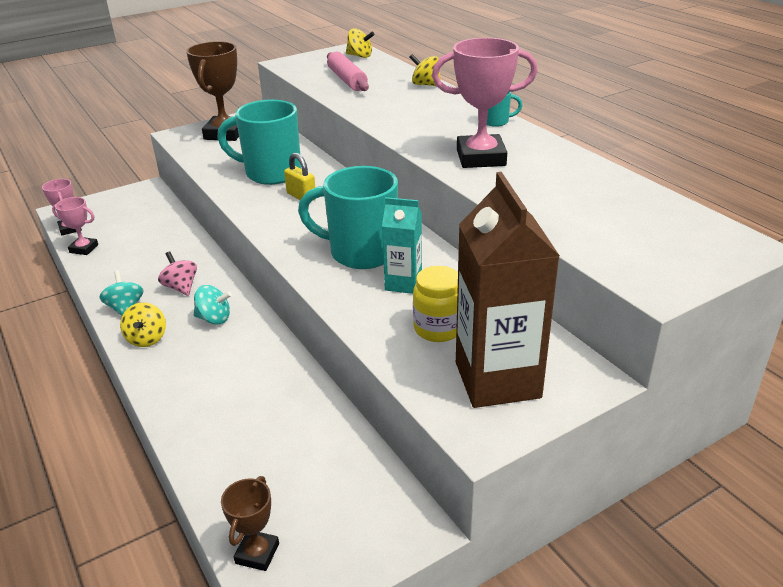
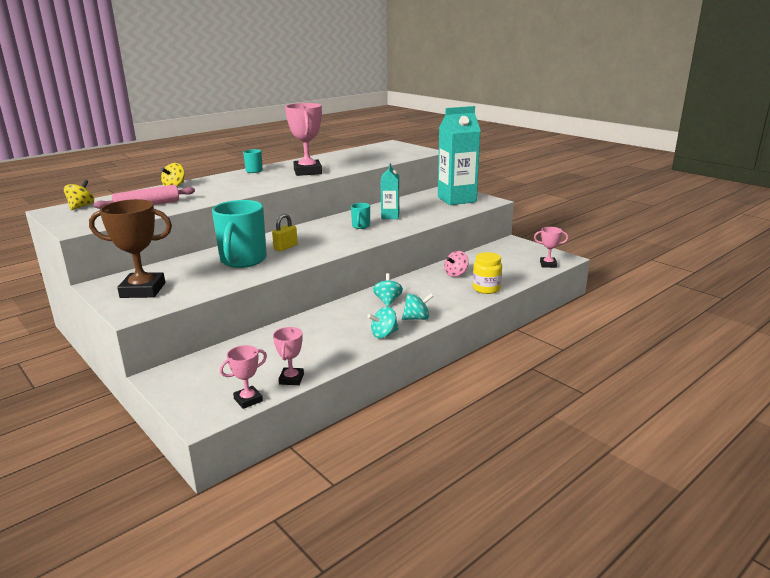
camera: 100 degrees left, 10 degrees down
(147, 339) = (417, 318): yellow spinning top -> turquoise spinning top
(181, 287) = (352, 319): pink spinning top -> pink spinning top (456, 274)
(257, 553) = (548, 264): brown trophy -> pink trophy
(360, 253) = (360, 226): turquoise mug -> turquoise mug, size x0.45
(438, 329) = (426, 209): yellow jar -> yellow jar (486, 289)
(497, 380) = (456, 199): brown carton -> turquoise carton

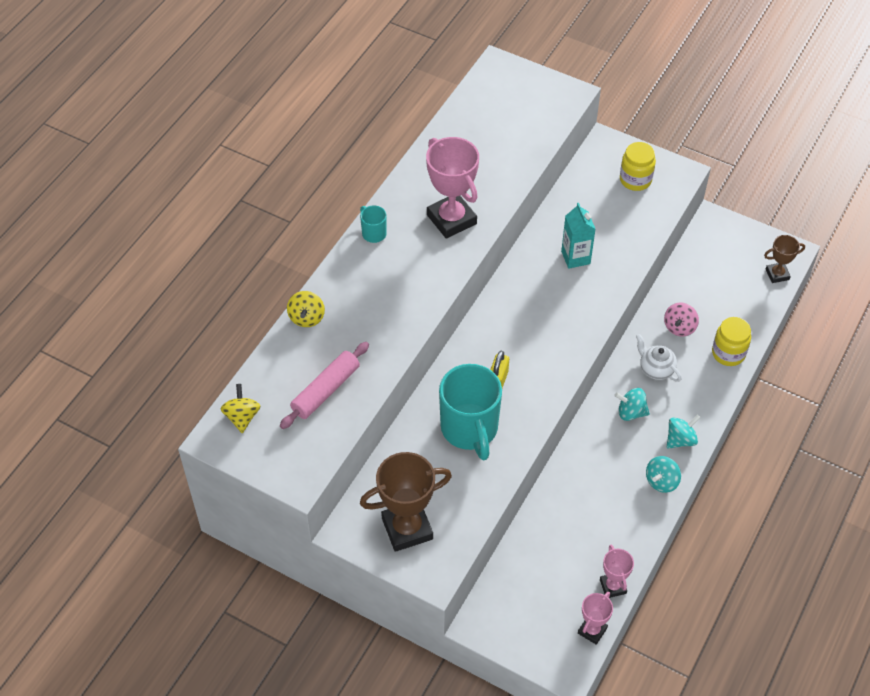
camera: 20 degrees left, 30 degrees up
(360, 226) = (555, 298): turquoise mug -> none
(387, 301) = (631, 412): turquoise spinning top -> turquoise spinning top turned 60 degrees counterclockwise
(423, 287) = (656, 369): none -> white teapot
(456, 199) = (635, 180): turquoise carton -> yellow jar
(548, 264) = (777, 274): pink trophy -> brown trophy

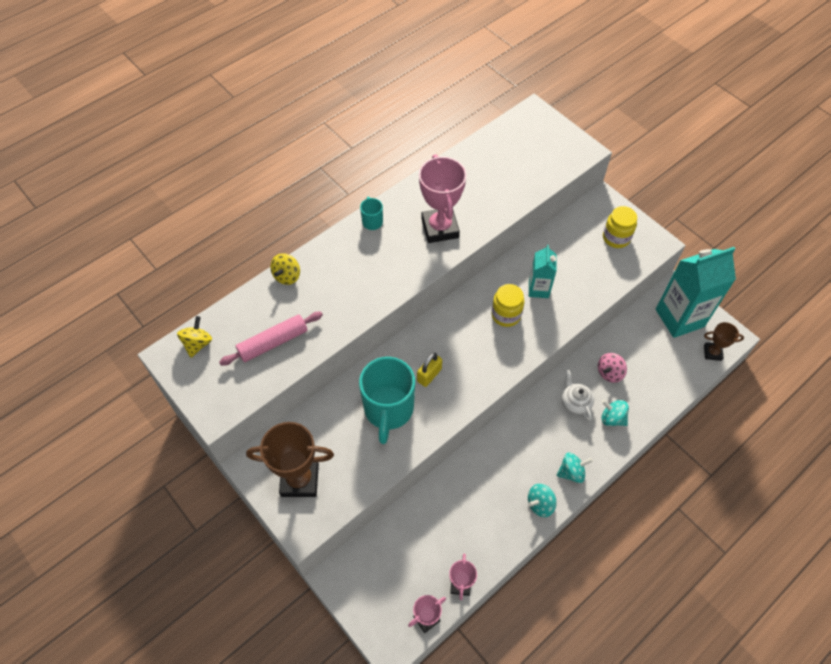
camera: 20 degrees right, 5 degrees up
(631, 412) = (538, 434): turquoise spinning top -> turquoise spinning top (612, 418)
(728, 353) = (643, 409): yellow jar -> yellow jar (506, 315)
(730, 248) = (679, 318): none -> turquoise carton

